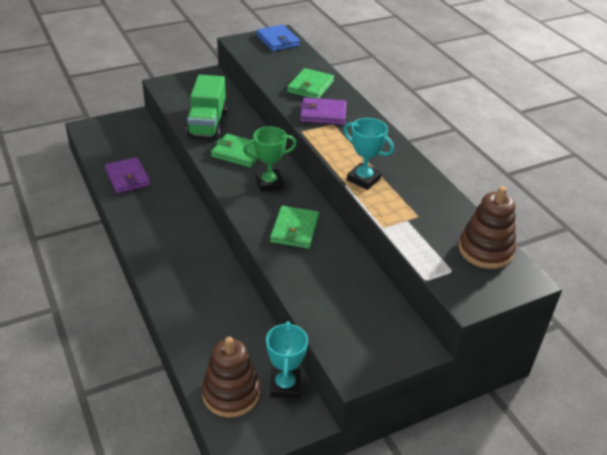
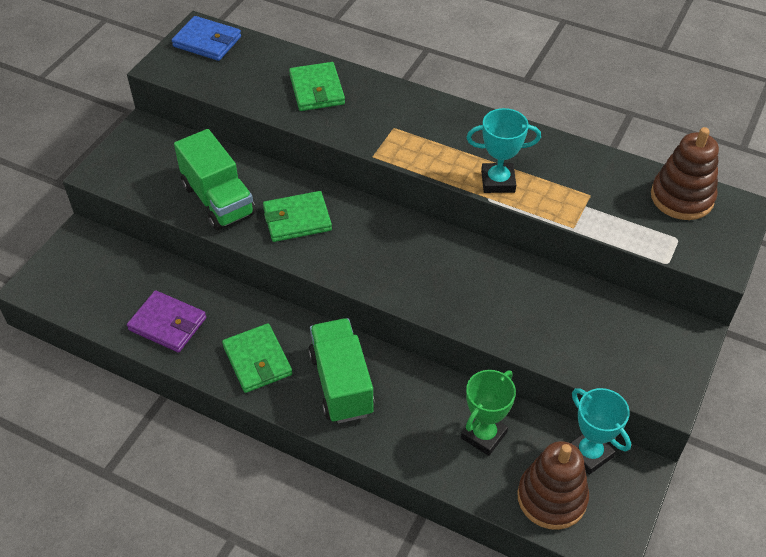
camera: 35 degrees left, 10 degrees up
(181, 257) = (341, 383): none -> green truck
(269, 183) = (372, 238): green trophy -> green trophy (483, 435)
(294, 230) = (457, 279): green wallet -> green wallet (257, 360)
(323, 114) = (370, 120): purple wallet -> none

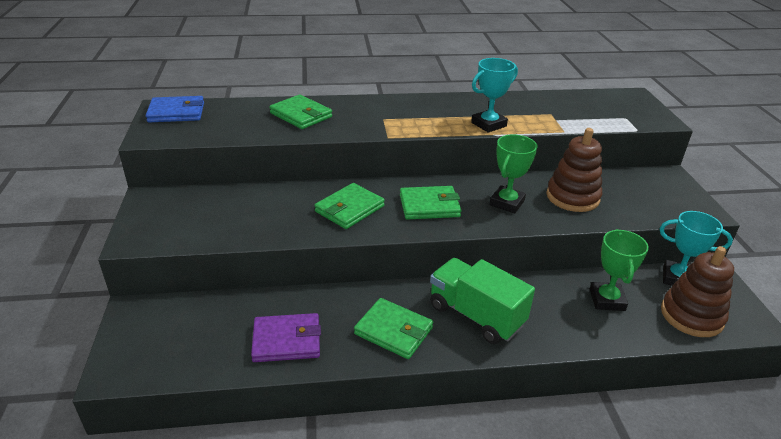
camera: 35 degrees left, 15 degrees down
(218, 200) = (269, 219): green truck -> none
(374, 250) = (429, 206): none -> green wallet
(456, 282) = (507, 203): none -> green trophy
(682, 197) = (600, 100): brown stacking toy -> brown stacking toy (572, 197)

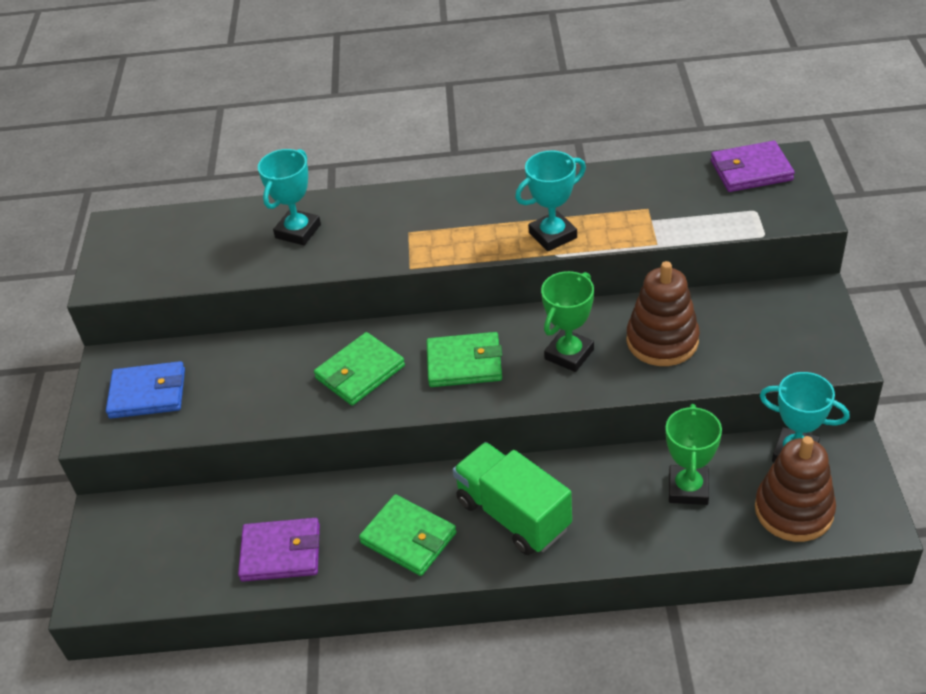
camera: 10 degrees right, 10 degrees up
(176, 112) = (136, 236): blue wallet -> blue wallet (148, 393)
(301, 115) = (298, 231): green wallet -> turquoise trophy
(613, 99) = (751, 170): none -> purple wallet

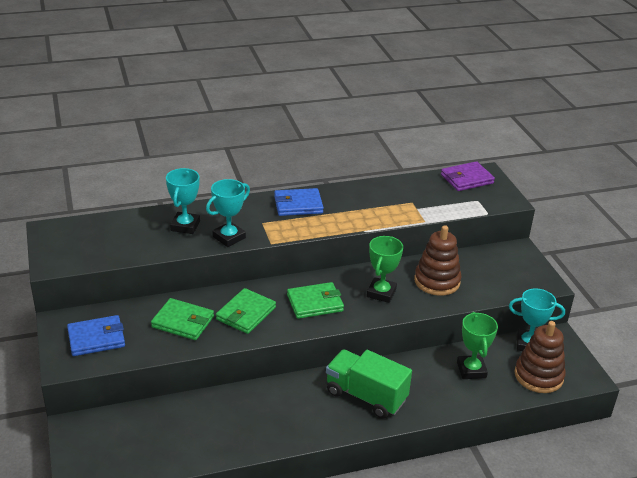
camera: 20 degrees left, 10 degrees down
(281, 553) = (214, 436): purple wallet -> none
(408, 538) = (300, 417): green wallet -> green wallet (183, 322)
(471, 204) = (298, 205): none -> blue wallet
(552, 235) = (358, 220): turquoise trophy -> turquoise trophy (229, 237)

